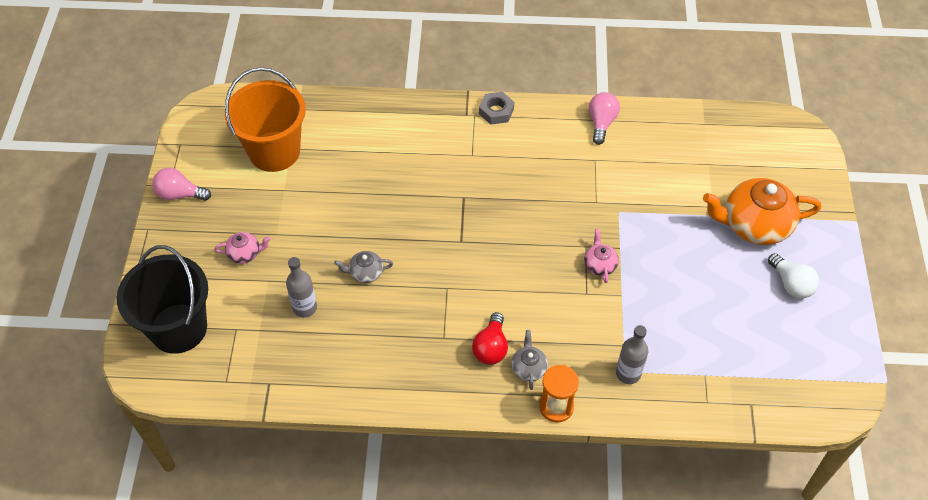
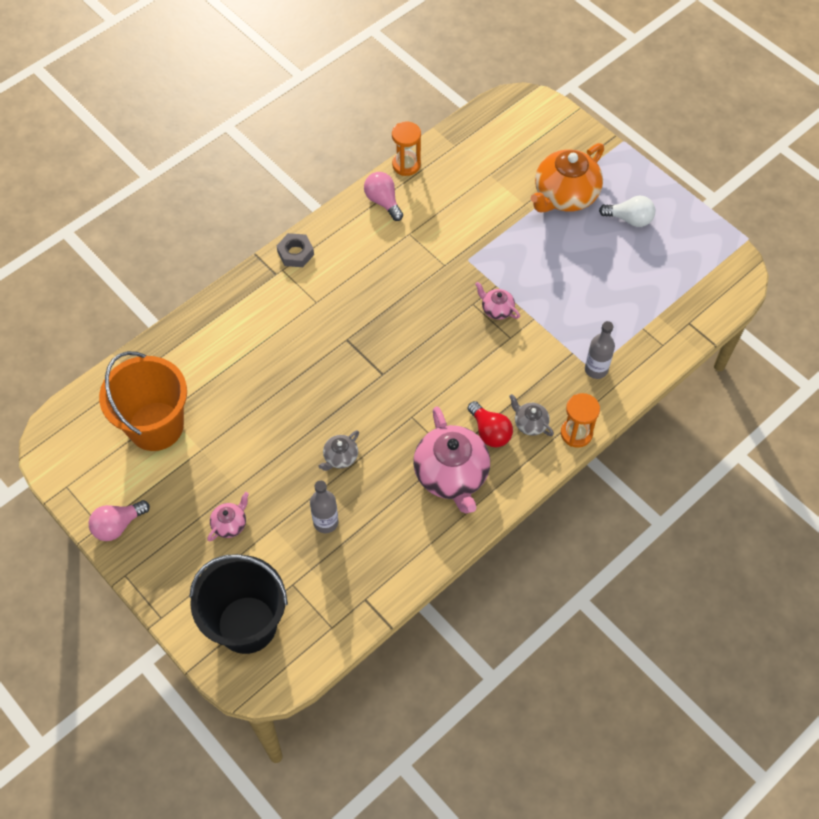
camera: 45 degrees left, 5 degrees up
(427, 353) = (451, 475): none -> pink teapot
(649, 110) = (406, 165): none -> orange hourglass

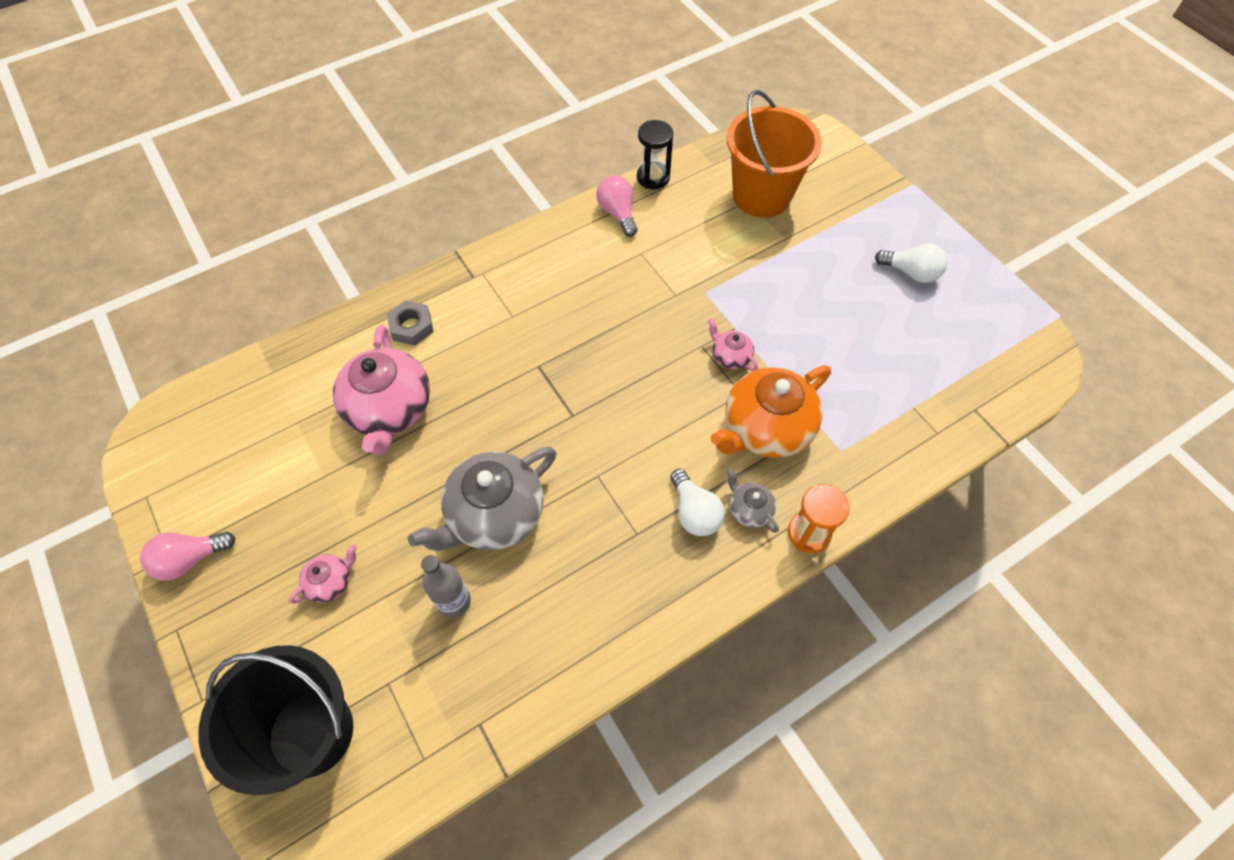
camera: 10 degrees right, 0 degrees up
(156, 426) = (278, 437): orange bucket -> orange bucket (761, 195)
(295, 253) = (502, 257): grey nut -> grey nut (411, 326)
(340, 457) = (494, 515): grey teapot -> grey teapot, size x2.15
(406, 165) = (653, 177): orange hourglass -> black hourglass
(451, 475) = (633, 563): pink teapot -> pink teapot (390, 410)
(490, 432) = (694, 512): red light bulb -> white light bulb
(565, 195) = (835, 235): orange teapot -> orange teapot (766, 428)
(596, 369) = (846, 451): grey bottle -> none

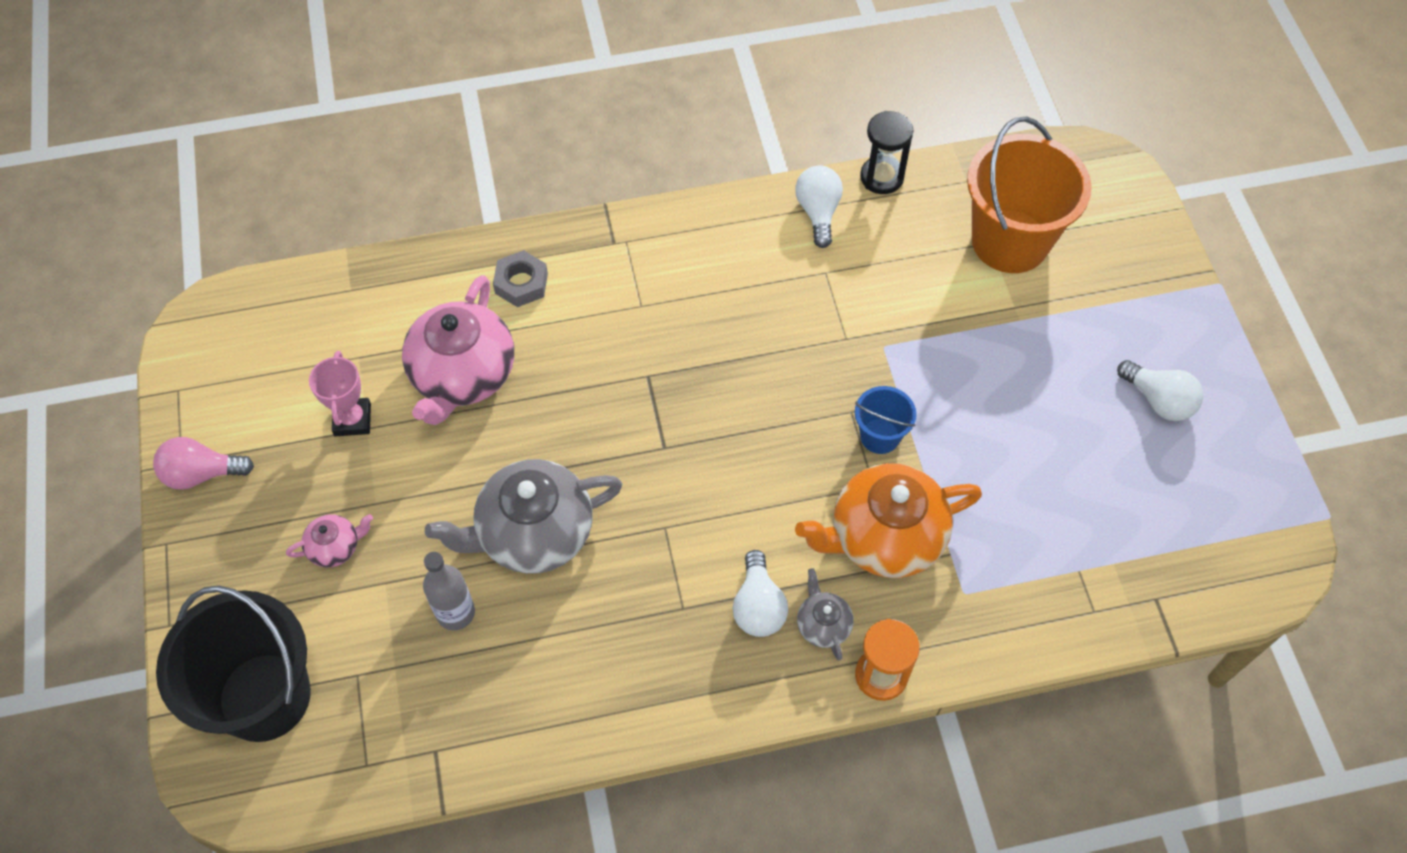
camera: 20 degrees right, 0 degrees up
(309, 473) = (352, 420): none -> pink trophy
(618, 213) = (818, 212): pink light bulb -> white light bulb
(730, 356) = (880, 436): pink teapot -> blue bucket

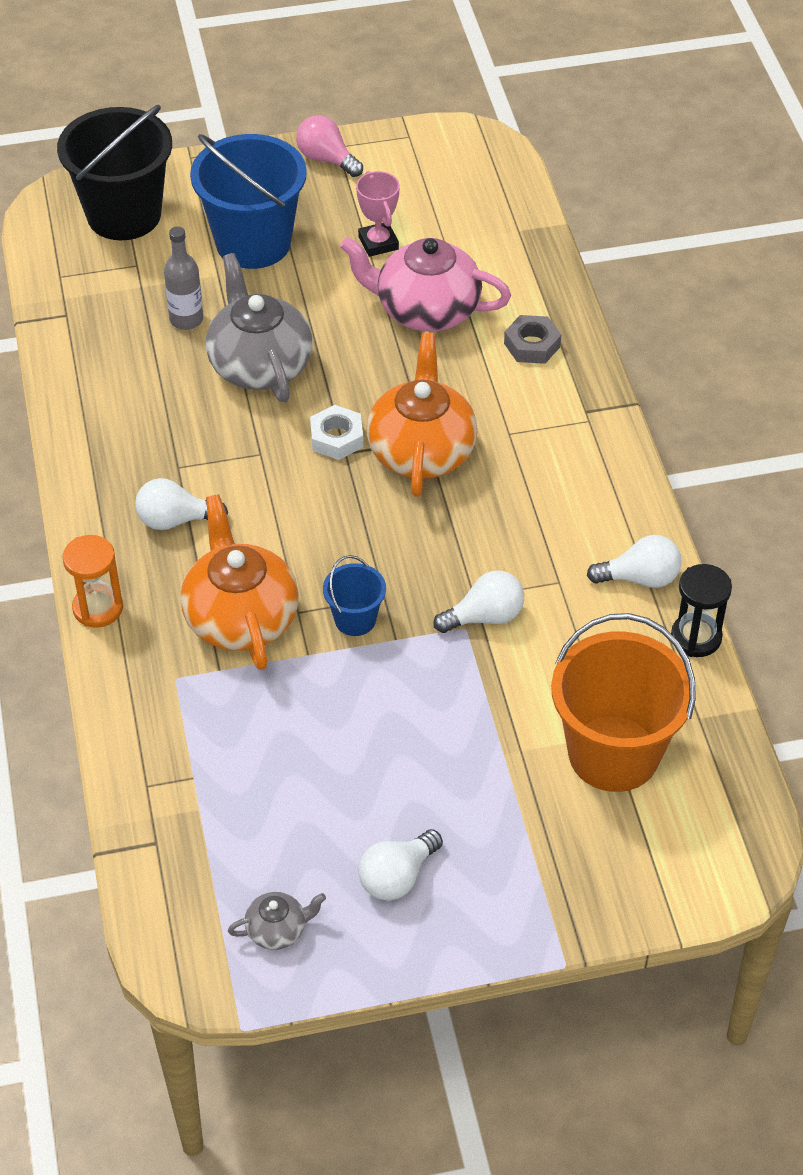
camera: 90 degrees right, 10 degrees down
(202, 473) = (327, 159): pink light bulb -> pink light bulb turned 45 degrees counterclockwise
(335, 547) = (253, 243): pink teapot -> blue bucket
(352, 420) = (378, 243): pink trophy -> pink trophy turned 75 degrees clockwise
(644, 456) = (336, 438): none -> white nut
(663, 380) = (421, 451): none -> orange teapot
(823, 624) = (152, 567): grey teapot -> grey teapot (277, 930)
(869, 330) = (485, 617): none -> white light bulb

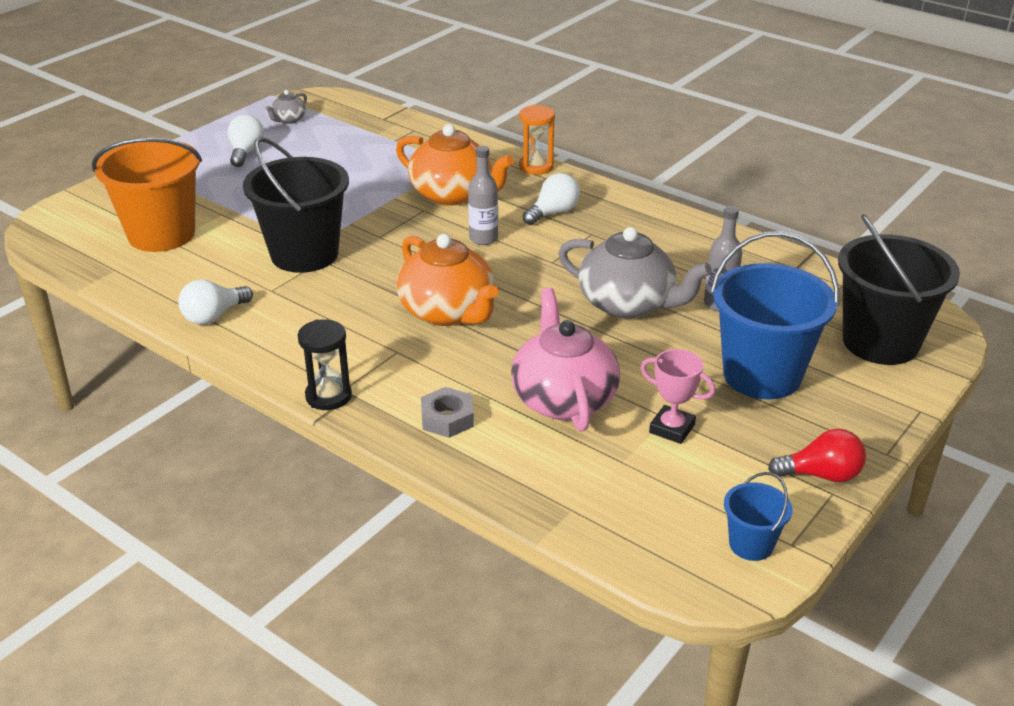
camera: 140 degrees right, 15 degrees down
(287, 526) = (483, 239): none -> grey bottle
(327, 159) = (821, 475): pink light bulb -> red light bulb
(336, 438) = (515, 291): white nut -> none
(355, 619) = (385, 221): blue bucket -> blue bucket (751, 544)
(426, 310) = (563, 399): pink teapot -> pink teapot turned 75 degrees counterclockwise
(485, 617) = (304, 254): white light bulb -> black bucket
(696, 637) = (146, 304): black hourglass -> black hourglass (328, 396)

